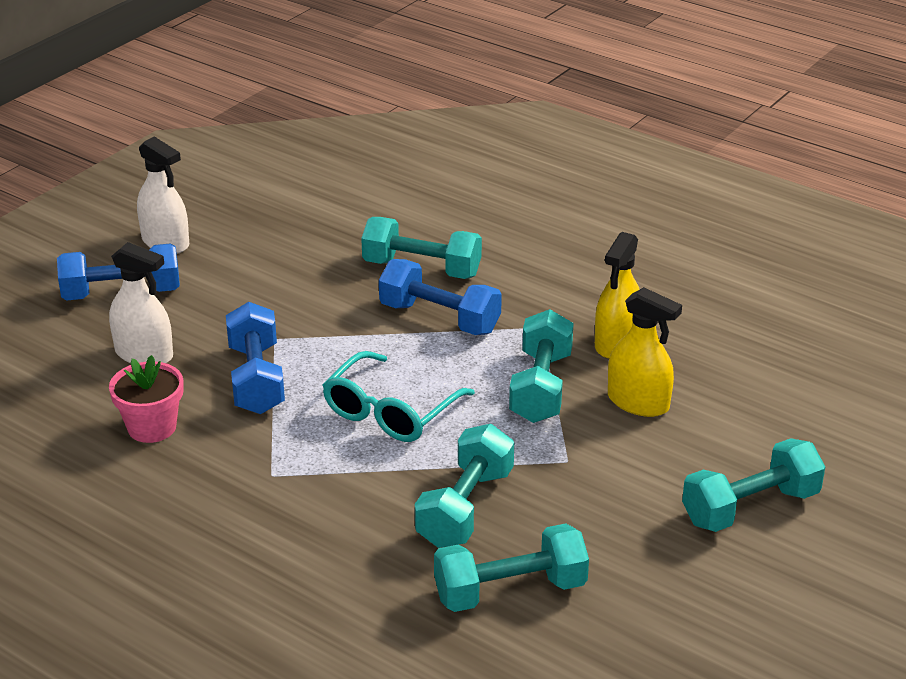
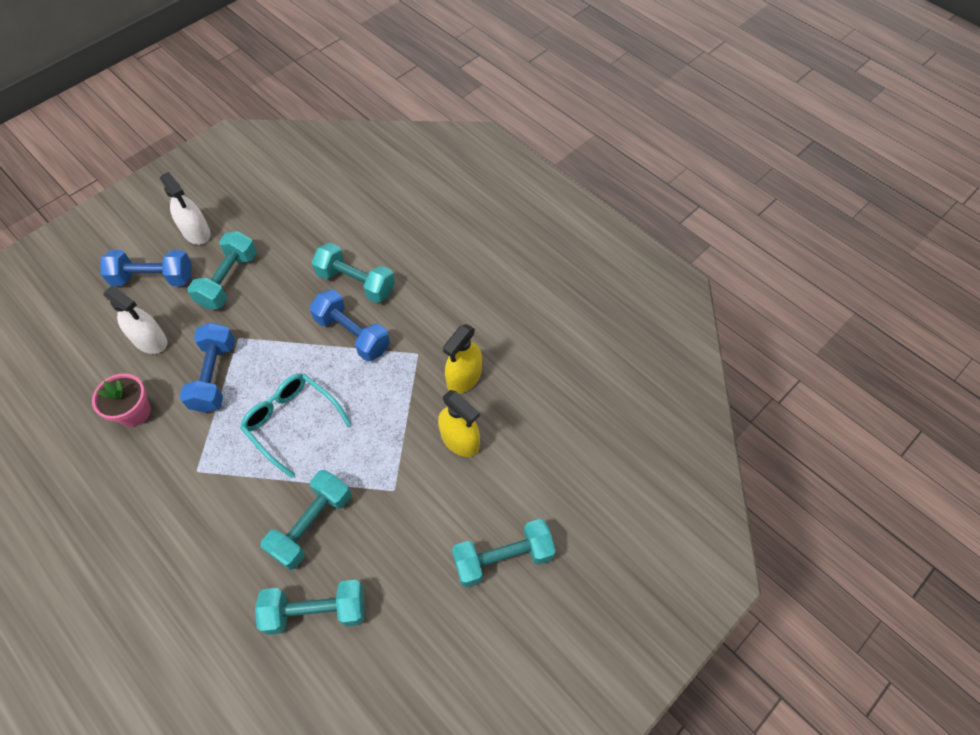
camera: 10 degrees right, 25 degrees up
(390, 412) = (292, 422): turquoise glasses -> turquoise glasses turned 90 degrees clockwise
(541, 387) = (399, 414): turquoise dumbbell -> turquoise dumbbell (228, 280)

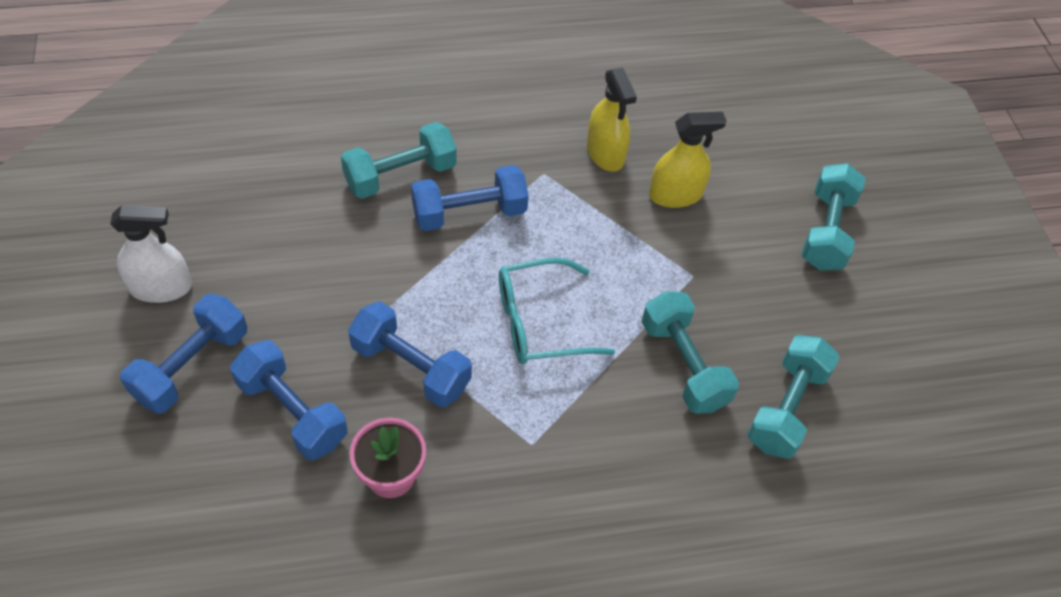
camera: 60 degrees left, 5 degrees down
(150, 340) = (292, 412): white spray bottle -> blue dumbbell
(228, 280) = (276, 289): turquoise dumbbell -> none

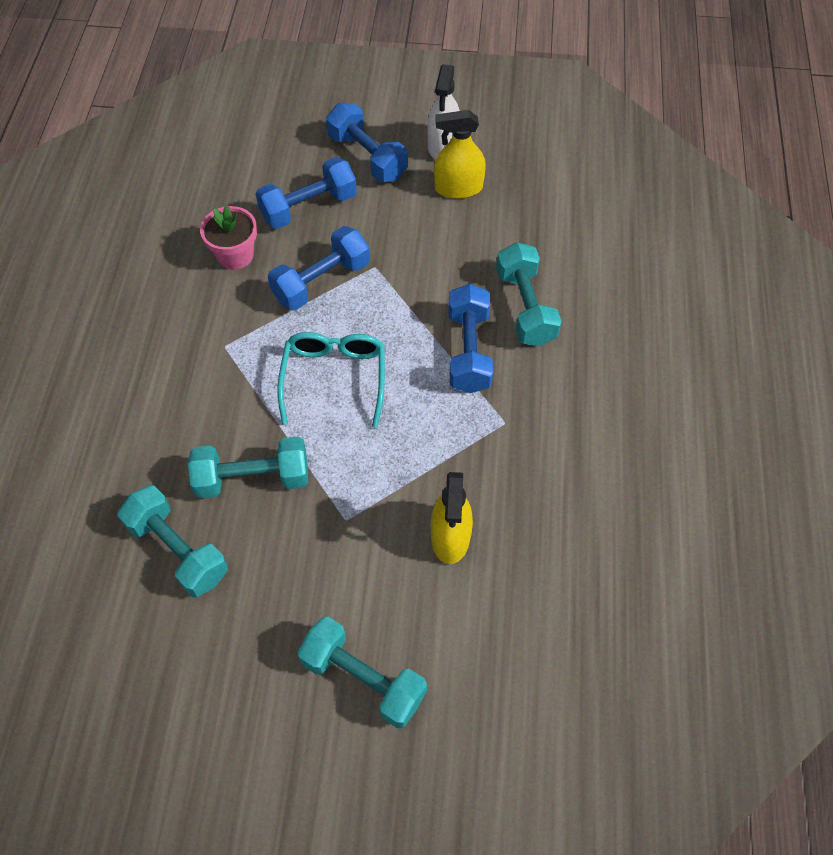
camera: 110 degrees right, 5 degrees up
(605, 153) = (521, 486): yellow spray bottle -> yellow spray bottle (458, 188)

